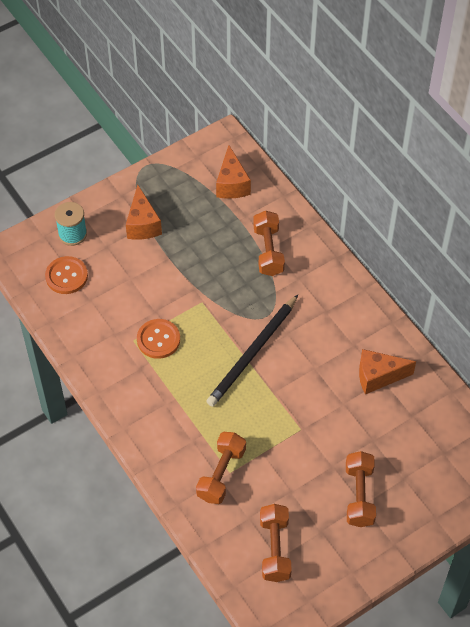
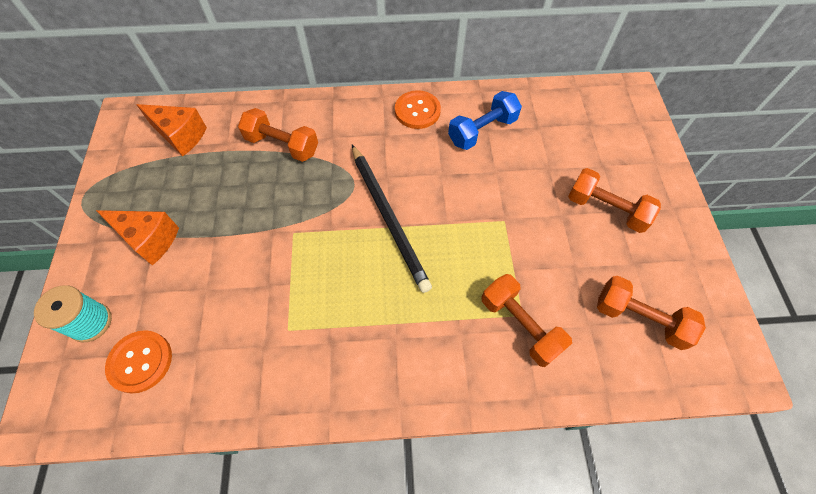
camera: 60 degrees left, 5 degrees up
(158, 339) = (307, 301): orange button -> orange button (417, 111)
(378, 377) = (482, 131): orange cheese -> blue dumbbell

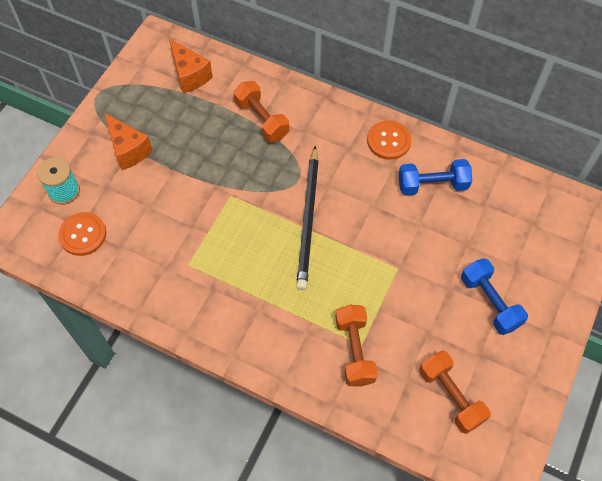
camera: 30 degrees right, 0 degrees up
(606, 209) = (490, 302): orange dumbbell -> blue dumbbell

